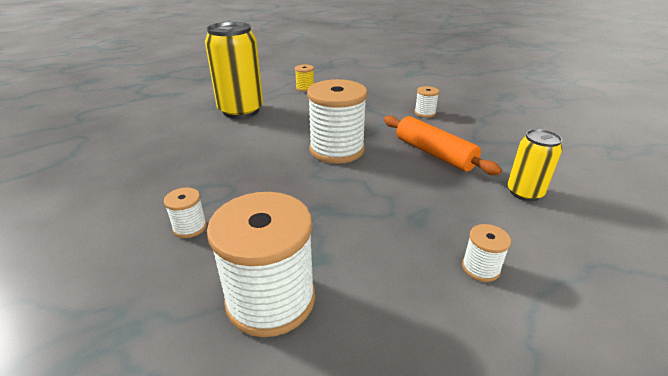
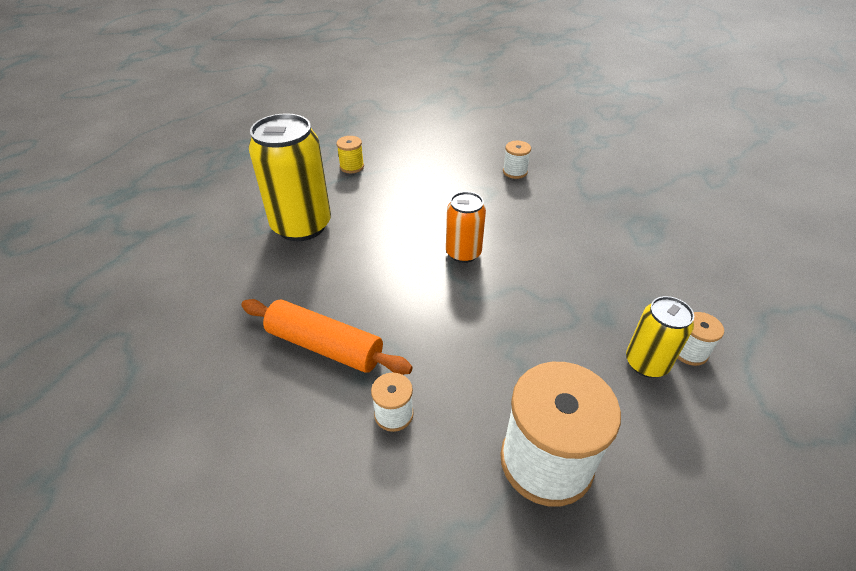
camera: 25 degrees left, 10 degrees up
(337, 150) = (463, 253): white spool -> orange can
(434, 153) = (563, 228): orange rolling pin -> orange rolling pin (325, 346)
(524, 192) = (670, 252): yellow can -> yellow can (646, 363)

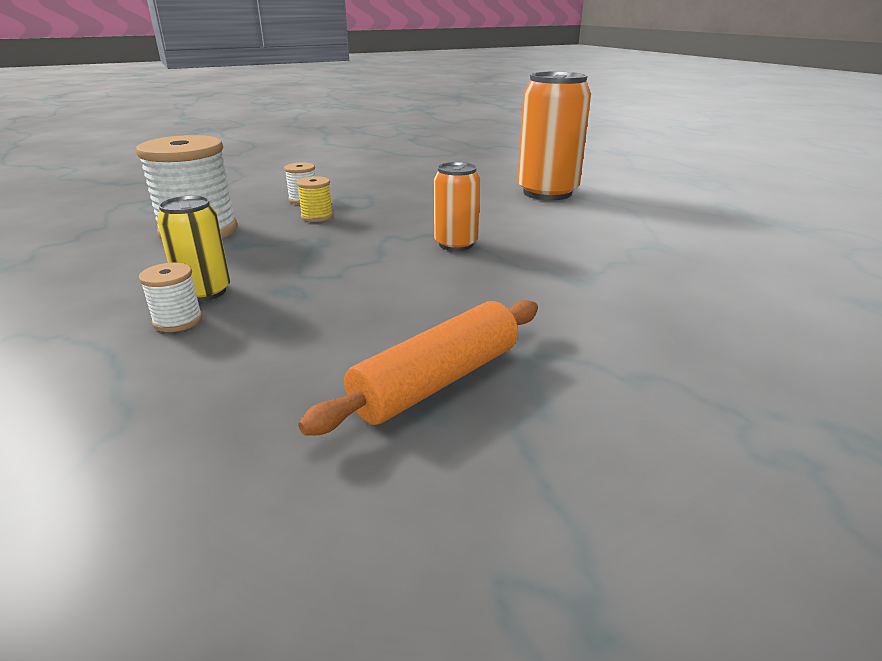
camera: 110 degrees right, 15 degrees down
(301, 226) = (547, 193): yellow can -> orange can
(325, 346) = (388, 190): orange rolling pin -> orange rolling pin (437, 381)
(352, 167) = (660, 217): yellow spool -> yellow spool (317, 217)
(515, 172) = (633, 309): white spool -> none

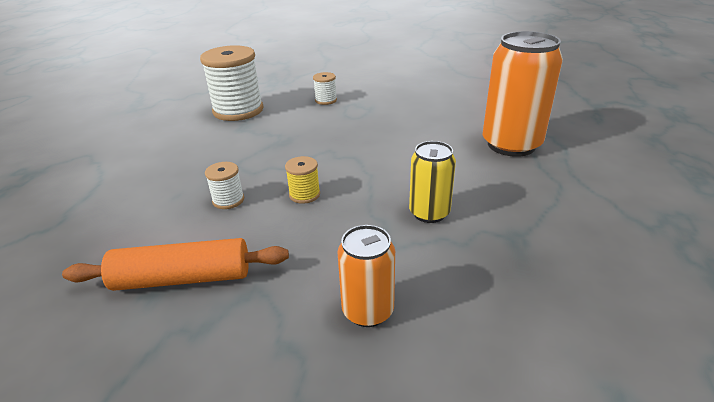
camera: 40 degrees right, 5 degrees up
(178, 321) = (145, 174): white spool -> white spool (228, 200)
(204, 292) = (180, 158): yellow can -> yellow can (429, 213)
(317, 217) = (312, 118): yellow spool -> yellow spool (304, 195)
(456, 244) = (358, 174): orange can -> orange can (368, 311)

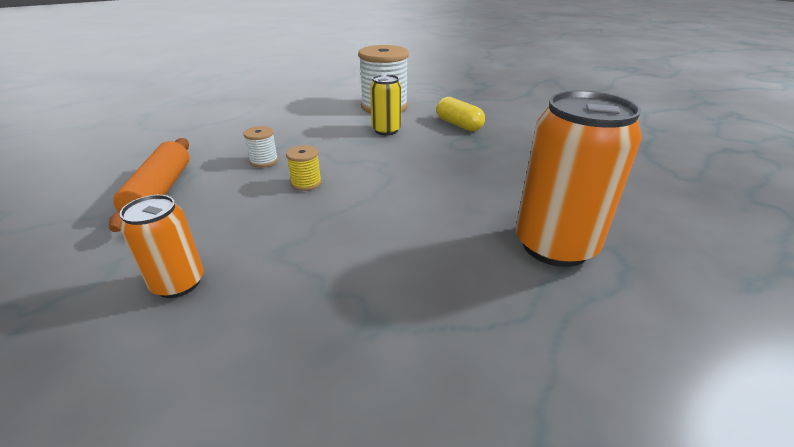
camera: 45 degrees right, 0 degrees up
(183, 278) = (160, 191): orange rolling pin -> orange rolling pin turned 45 degrees clockwise
(326, 100) = (458, 125): white spool -> yellow capsule
(429, 213) = (352, 251): yellow can -> yellow can (386, 130)

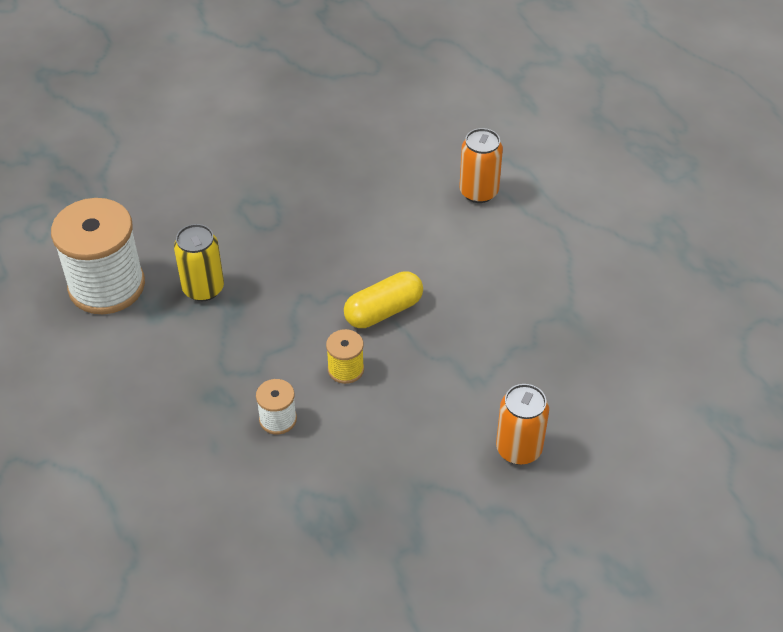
camera: 85 degrees left, 15 degrees up
(160, 191) = (346, 516): orange rolling pin -> none
(458, 125) = (202, 211): yellow capsule -> yellow capsule (383, 311)
(555, 245) = (478, 192): orange can -> orange can, size x0.56

